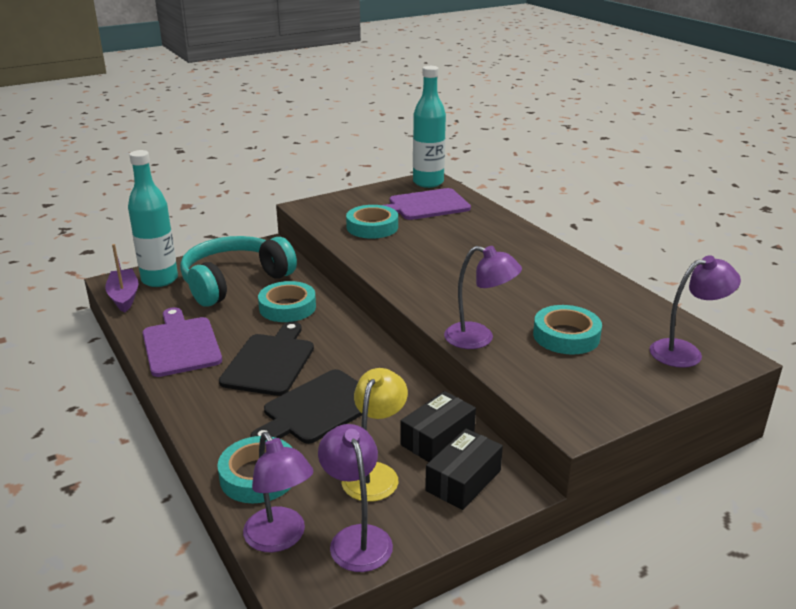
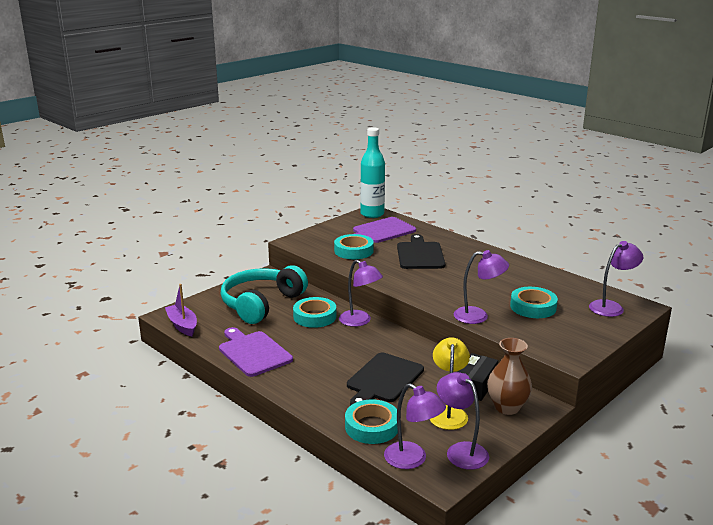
camera: 15 degrees left, 5 degrees down
(160, 280) = (201, 309): turquoise bottle -> none
(270, 362) = (328, 355): black cutting board -> black cutting board (420, 254)
(340, 321) = (360, 321): none -> purple lamp
(463, 480) = (507, 407): black box -> brown vase

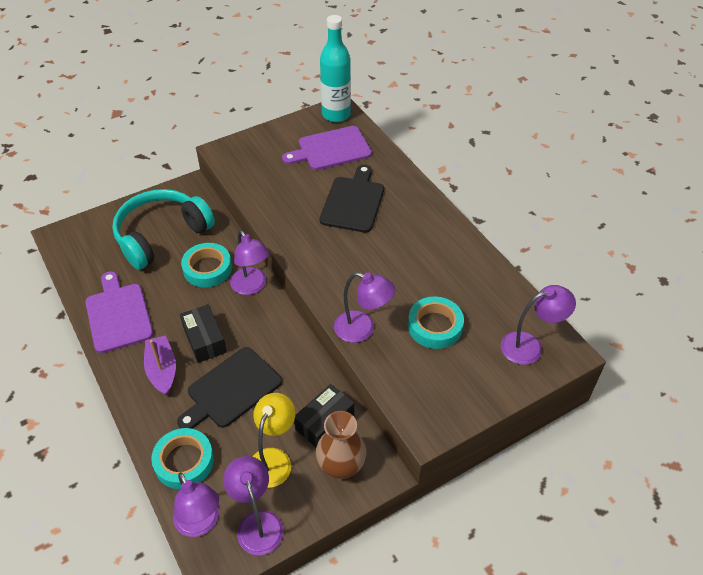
camera: 15 degrees right, 25 degrees up
(182, 325) = (67, 255): purple boat -> purple boat (162, 370)
(340, 355) = (205, 340): none -> black box
(353, 251) = (281, 181): turquoise tape -> none

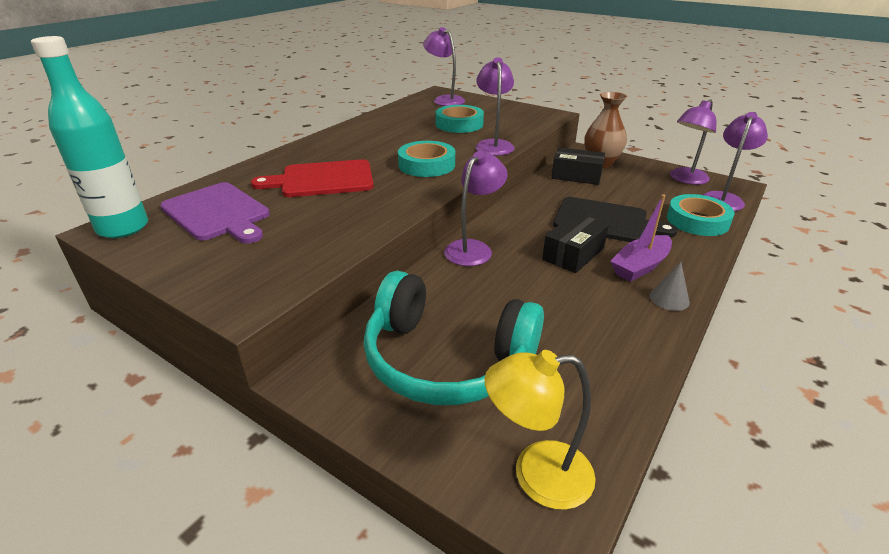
camera: 115 degrees left, 15 degrees down
(118, 315) = (619, 334): purple cutting board -> none
(122, 361) = (669, 298): none -> grey cone
(207, 268) = (474, 289): turquoise tape -> turquoise tape (426, 165)
(273, 459) = (634, 186): yellow lamp -> yellow lamp (537, 475)
(353, 202) = (322, 180): black cutting board -> red cutting board

